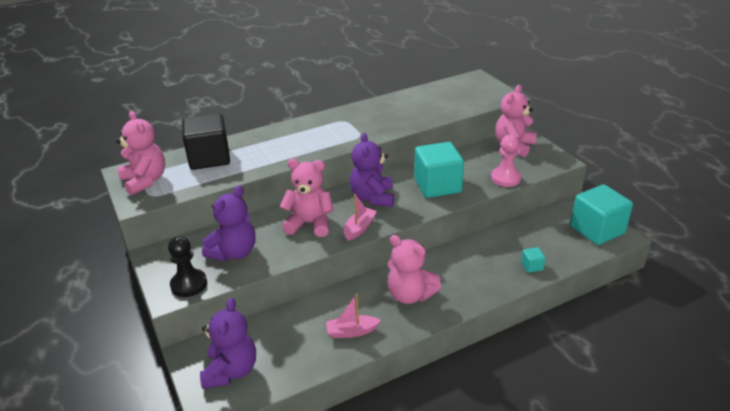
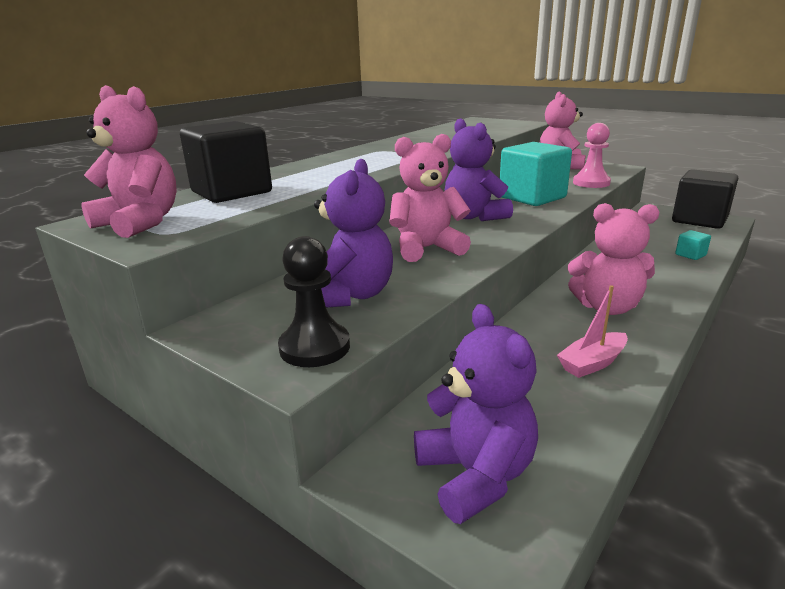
camera: 25 degrees left, 10 degrees down
(359, 228) = (498, 240): pink boat -> none
(597, 230) = (699, 220): turquoise cube -> black cube

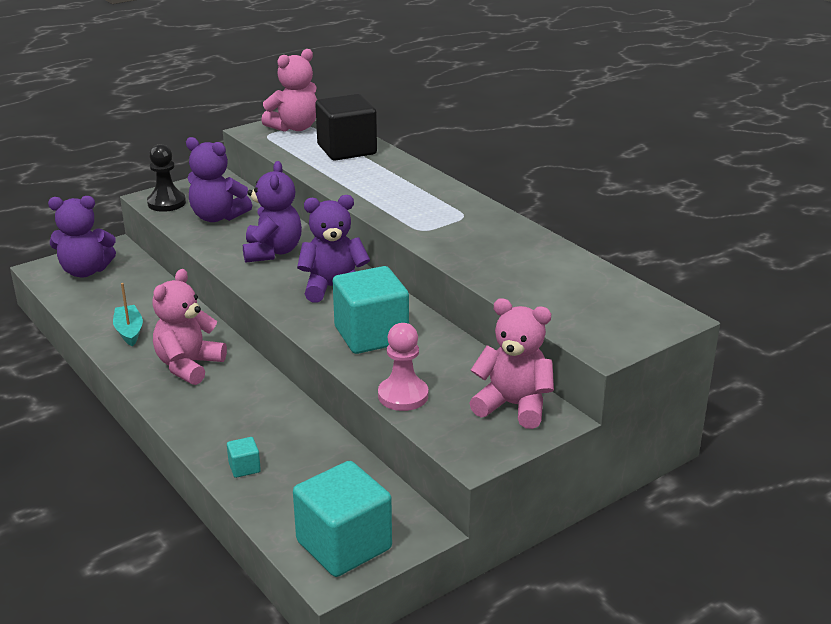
camera: 105 degrees right, 5 degrees up
(426, 248) = (272, 252): pink teddy bear -> purple teddy bear
(592, 363) = (129, 331): pink boat -> turquoise boat
(699, 220) = (344, 545): black cube -> turquoise cube

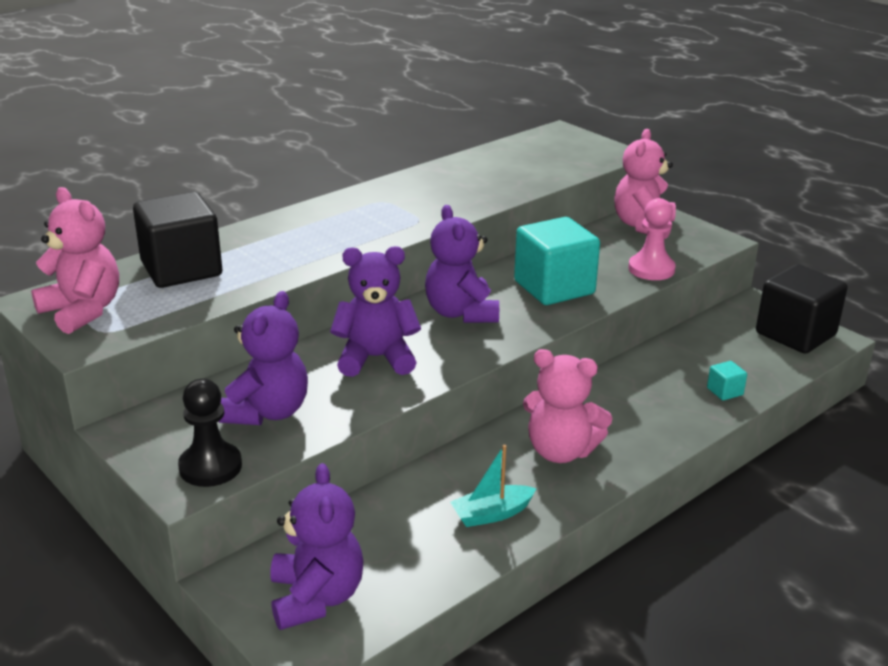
camera: 95 degrees left, 0 degrees up
(344, 545) = (795, 334): turquoise cube -> black cube

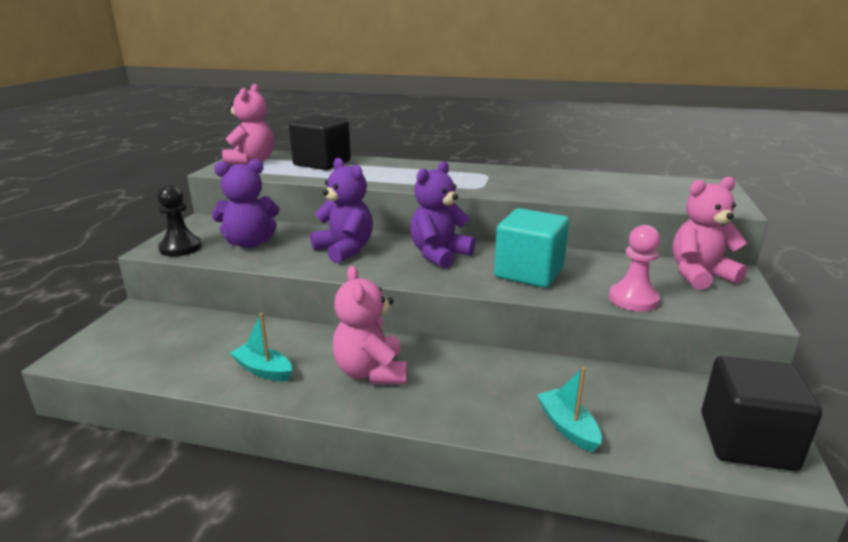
camera: 55 degrees right, 5 degrees down
(316, 598) = (130, 340): purple teddy bear -> none
(724, 391) = (567, 427): turquoise cube -> turquoise boat

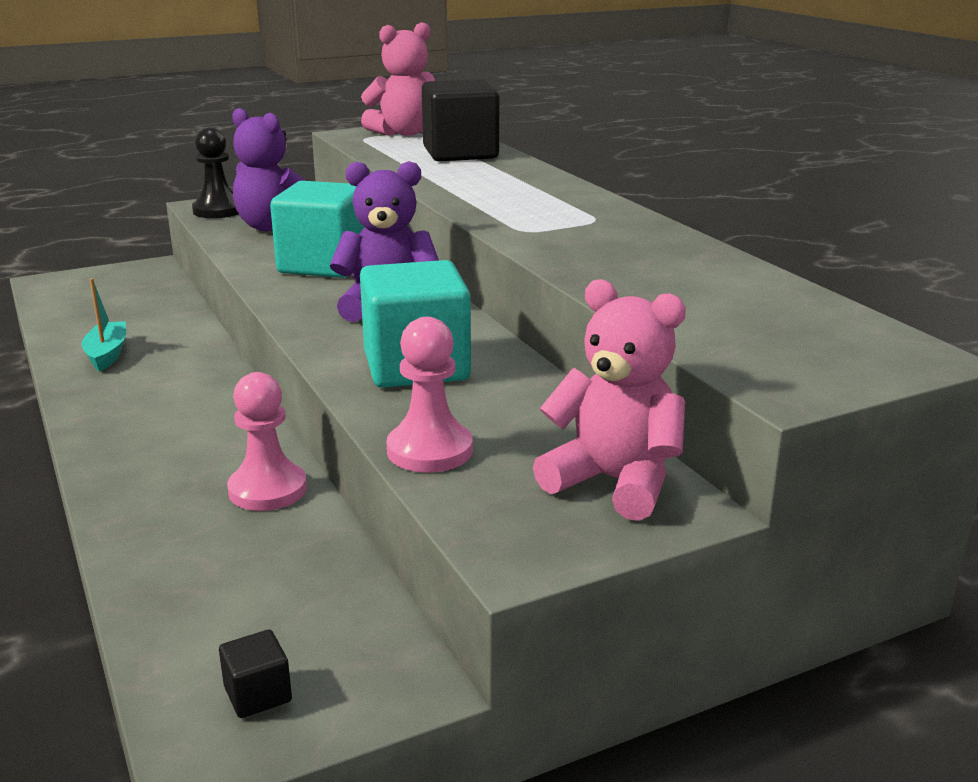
camera: 50 degrees right, 0 degrees up
(345, 250) = (324, 265): purple teddy bear -> turquoise cube
(371, 372) = (160, 401): pink teddy bear -> none
(535, 373) = (267, 490): none -> pink pawn
(567, 427) = (160, 546): turquoise boat -> none
(746, 441) = (258, 694): black cube -> black cube, size x0.41

